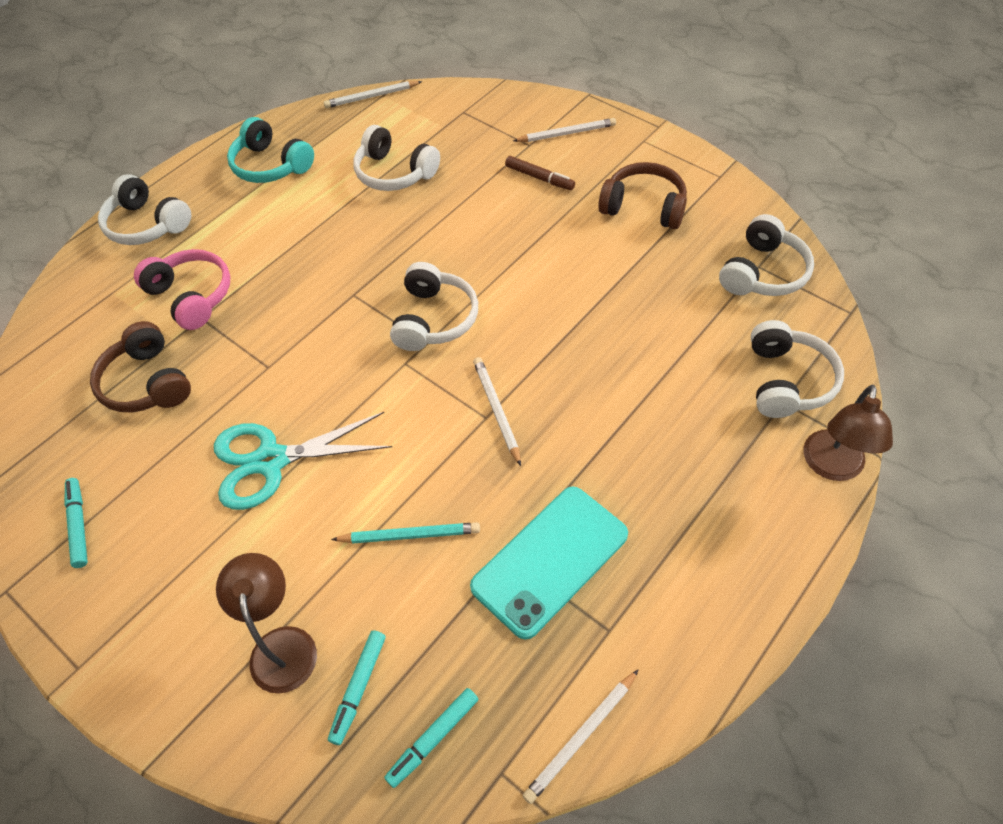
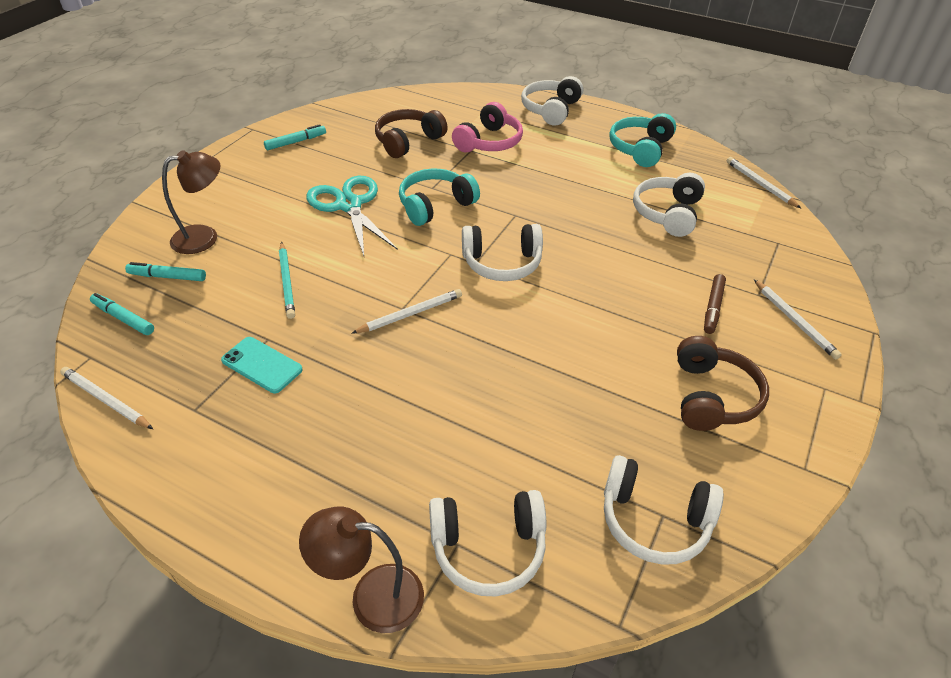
camera: 75 degrees right, 10 degrees down
(307, 367) = (435, 205): none -> turquoise headphones
(550, 560) = (262, 365): turquoise phone -> turquoise phone, size x0.58

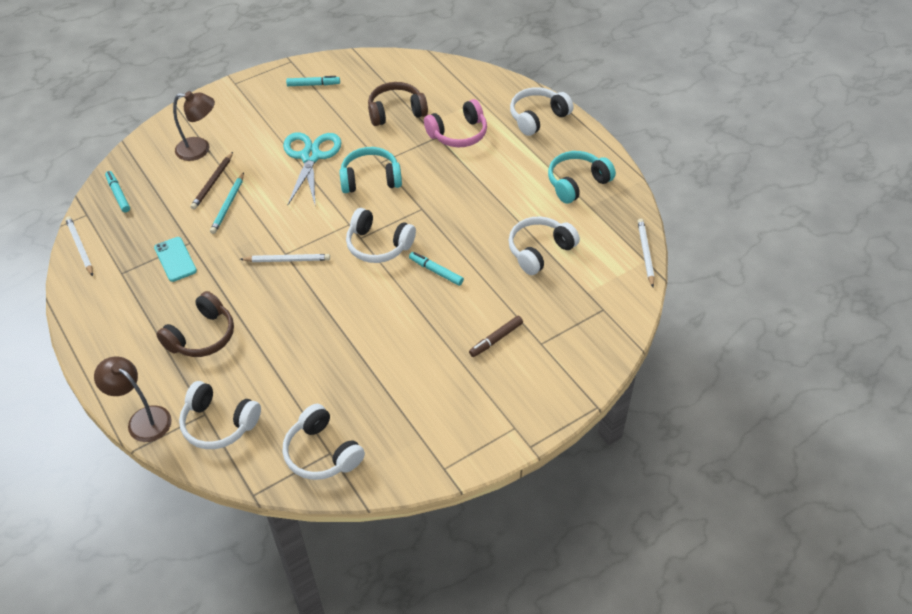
camera: 30 degrees right, 5 degrees up
(167, 277) = (160, 173): turquoise marker -> turquoise marker (436, 271)
(248, 265) = (213, 182): none -> brown pencil
(712, 396) = (431, 399): brown headphones -> brown headphones (202, 336)
(794, 321) = (546, 373): white pencil -> none

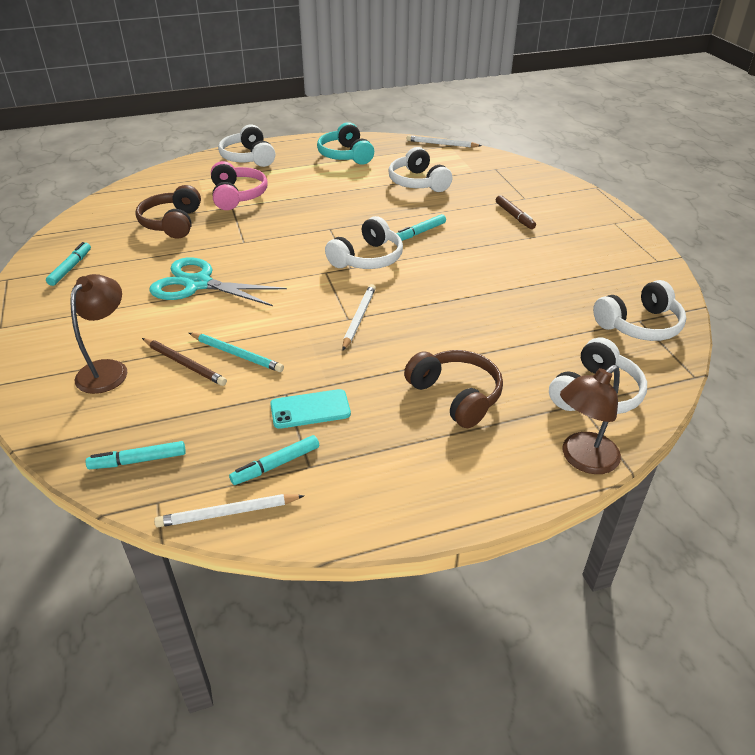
camera: 75 degrees left, 10 degrees down
(121, 257) = (276, 465): none -> turquoise marker
(370, 179) = (265, 251): turquoise headphones -> none

